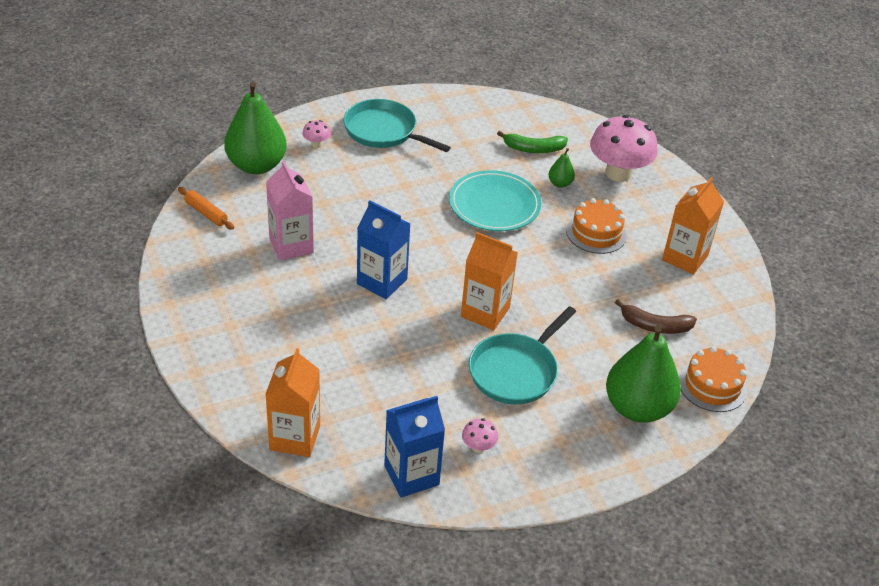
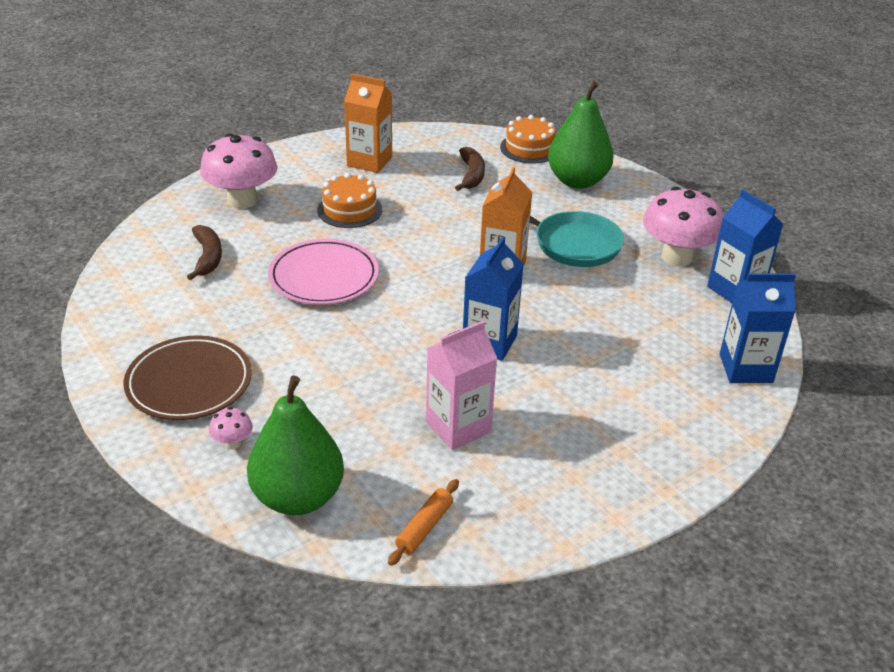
camera: 100 degrees left, 5 degrees down
(295, 437) = (746, 368): orange carton -> blue carton
(383, 131) = (189, 382): turquoise pan -> brown plate
(478, 447) = (676, 257): pink mushroom -> pink mushroom, size x2.33
(494, 205) = (324, 277): turquoise plate -> pink plate
(533, 149) = (207, 257): green banana -> brown banana
(560, 183) = (271, 236): green pear -> none

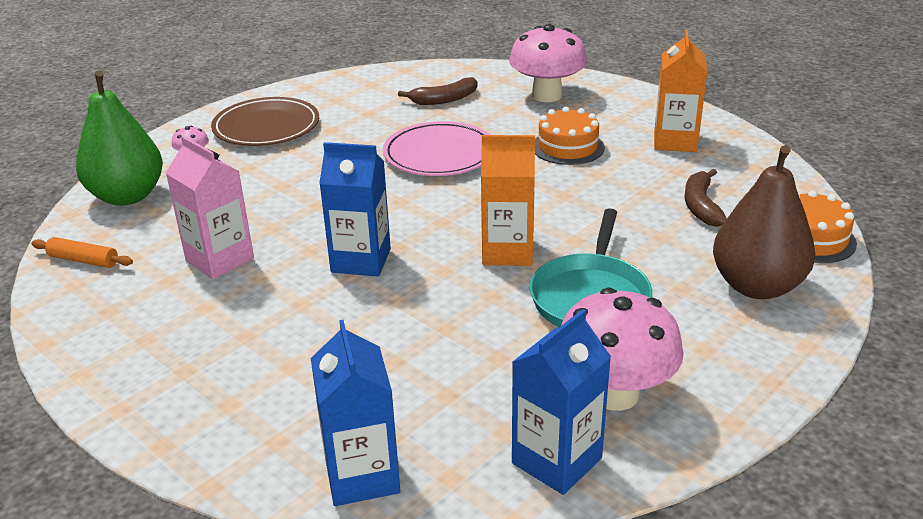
camera: 80 degrees right, 5 degrees down
(471, 175) = (701, 206): brown banana -> brown banana turned 105 degrees clockwise
(577, 181) = (756, 286): green pear -> brown pear

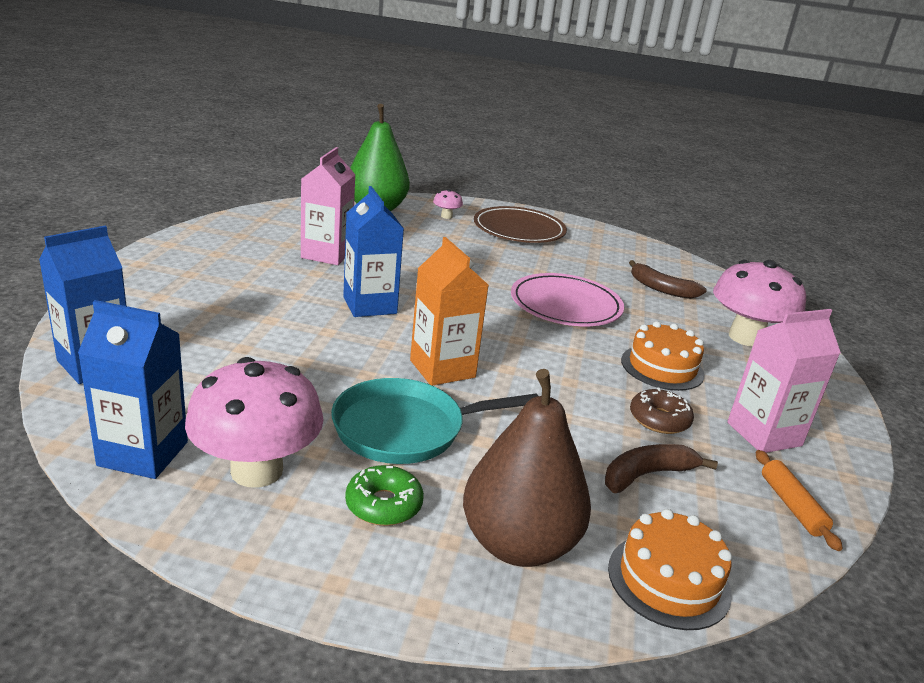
camera: 55 degrees right, 5 degrees down
(84, 260) = (291, 215): orange rolling pin -> orange rolling pin (792, 506)
(637, 175) = (659, 419): none -> brown donut
(675, 141) = (764, 434): orange carton -> pink carton
(689, 335) = (383, 505): none -> green donut

